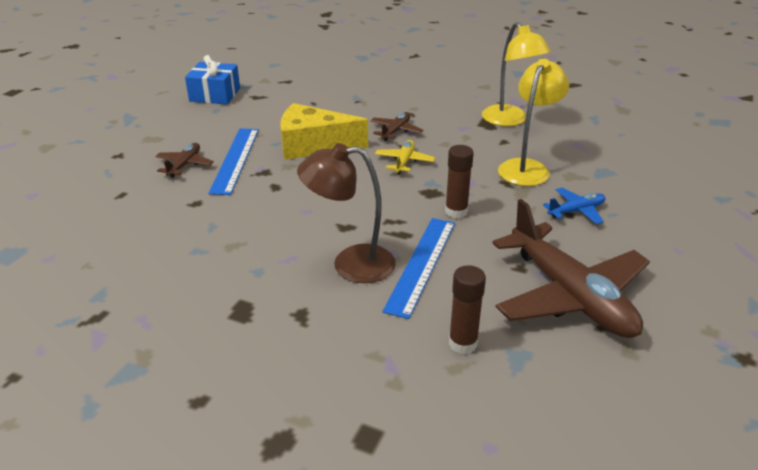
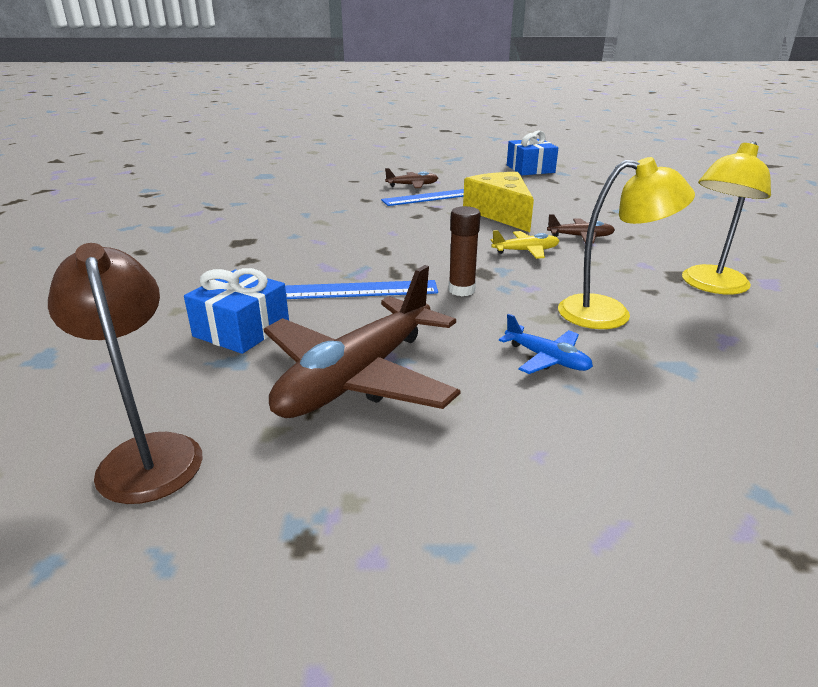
camera: 65 degrees right, 5 degrees down
(350, 264) = (329, 263): brown lamp -> brown lamp (148, 453)
(463, 343) = (241, 329): brown glue stick -> blue gift

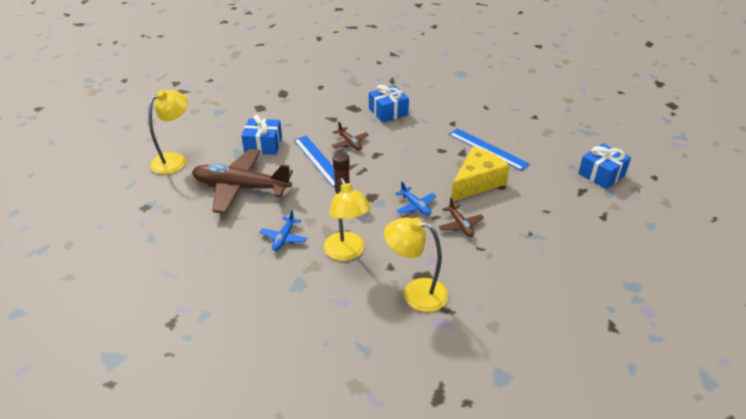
camera: 65 degrees right, 10 degrees up
(148, 453) = (175, 160): brown lamp -> yellow lamp
(288, 224) = (388, 112): none -> blue gift
(412, 185) = (499, 132): brown plane -> brown plane (350, 143)
(525, 251) = (415, 206): yellow plane -> blue plane

